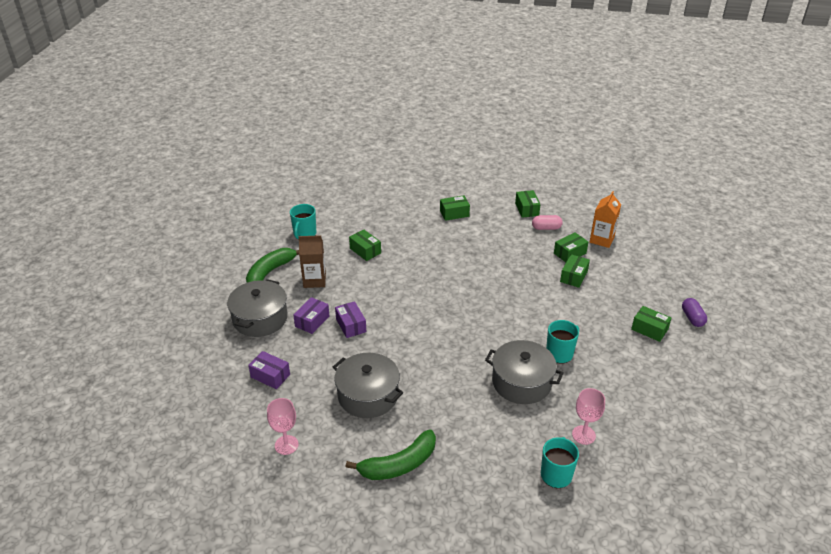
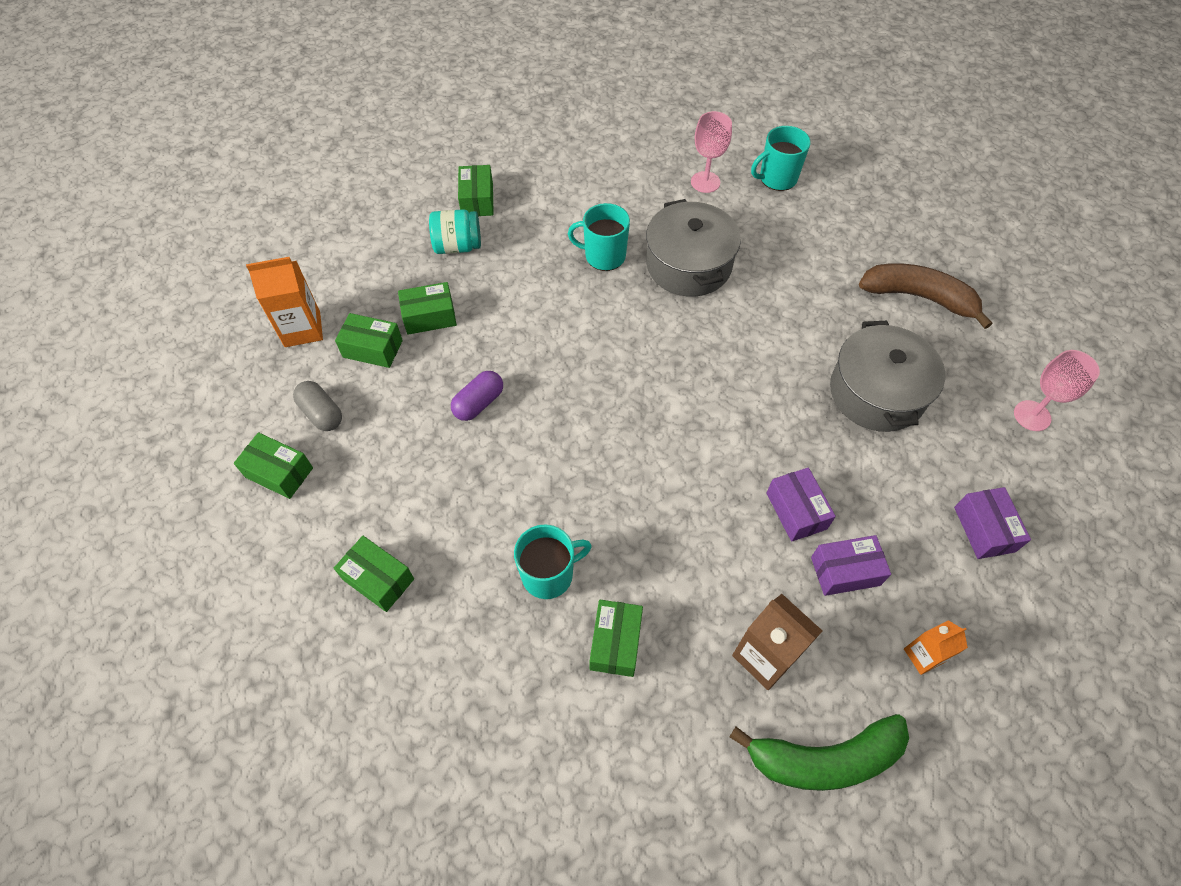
camera: 130 degrees left, 20 degrees up
(260, 318) = (923, 655): grey pot -> orange carton
(304, 234) = (668, 810): turquoise mug -> turquoise mug (549, 574)
(351, 325) = (796, 511): purple box -> purple box turned 45 degrees counterclockwise
(399, 464) = (918, 297): green banana -> brown banana
(527, 209) = (279, 472): green box -> green box turned 75 degrees clockwise
(546, 228) = (321, 413): pink capsule -> grey capsule
(616, 306) = (458, 246): none -> turquoise jar
(692, 318) = (418, 174): purple capsule -> purple capsule (479, 403)

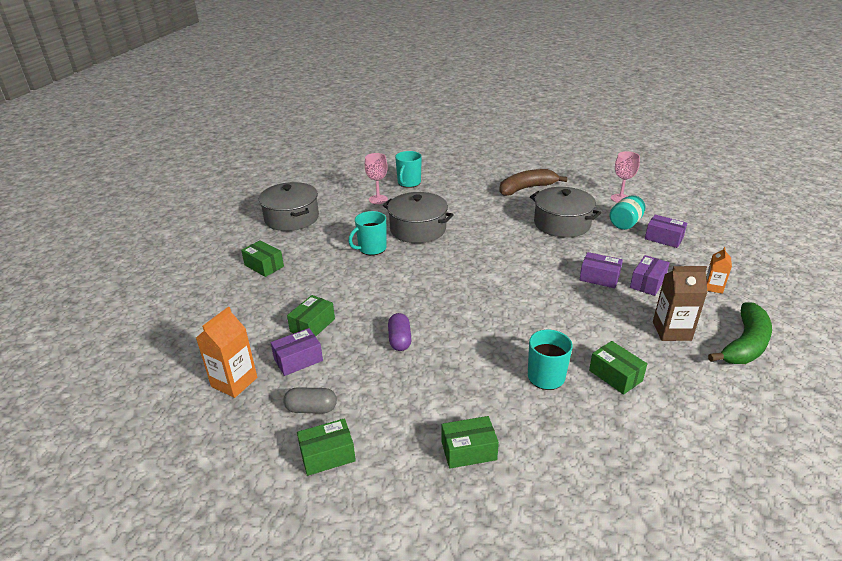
camera: 45 degrees left, 25 degrees down
(373, 348) = (298, 360): green box -> purple box
(458, 246) = (282, 289): turquoise jar -> turquoise jar (625, 223)
(580, 146) = (292, 218): none -> grey pot

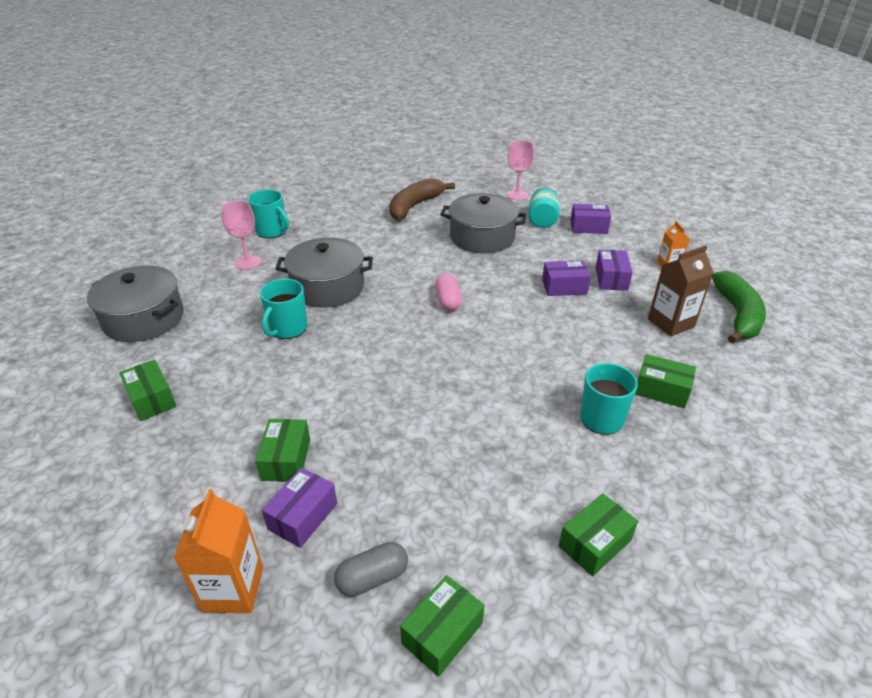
camera: 30 degrees left, 5 degrees up
(264, 266) = (151, 399): green box -> green box turned 45 degrees clockwise
(400, 340) = (413, 436): purple capsule -> none
(409, 183) = (272, 231): turquoise mug -> turquoise mug turned 45 degrees counterclockwise
(496, 262) = (448, 301): none -> pink capsule

